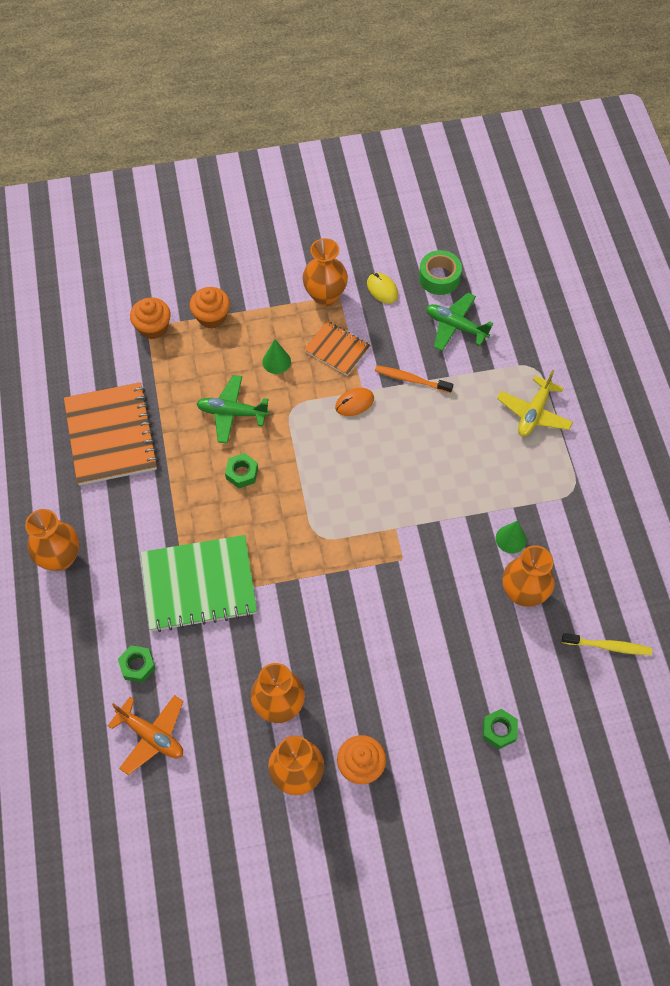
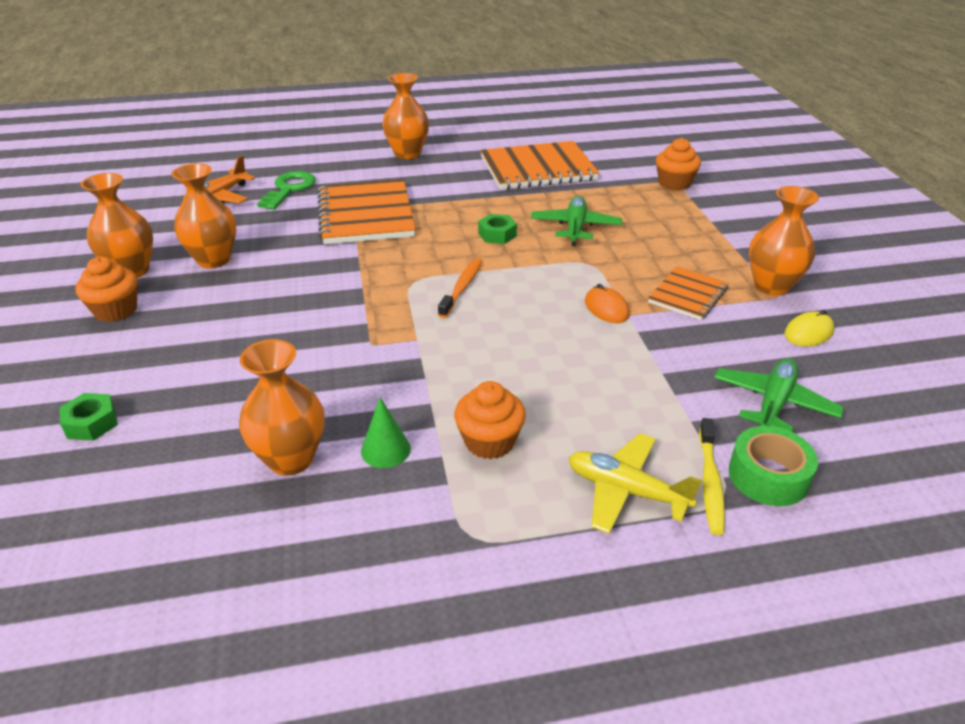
camera: 90 degrees right, 25 degrees down
(137, 666) = (289, 189): green nut -> green key
(199, 584) = (366, 215): green notebook -> orange notebook
(211, 317) = (702, 213): orange cupcake -> orange cupcake (489, 441)
(276, 361) = (654, 253): green cone -> none
(411, 380) = (657, 357): orange toothbrush -> orange toothbrush (462, 288)
(439, 278) = (863, 388): green tape -> green tape (768, 476)
(608, 646) = (162, 562): yellow toothbrush -> yellow toothbrush (710, 482)

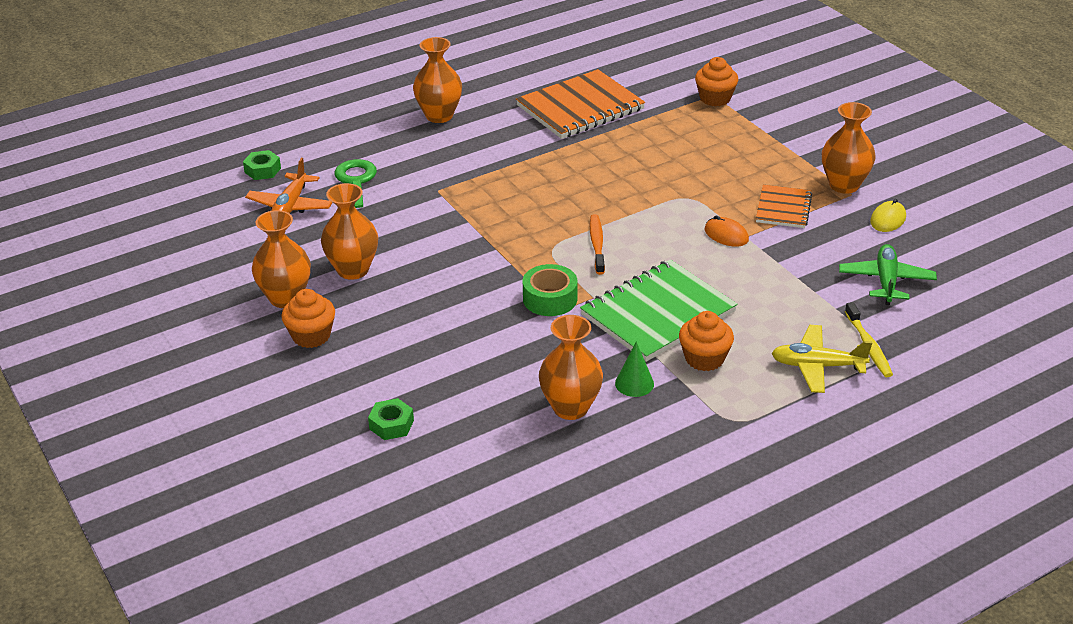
camera: 20 degrees left, 0 degrees up
(366, 215) = (455, 193): orange notebook -> none
(473, 374) = (658, 313): none -> green notebook
(497, 234) = (591, 187): green nut -> green nut (262, 170)
(575, 227) = (655, 164): green plane -> none
(768, 476) = (903, 332): green tape -> green tape (550, 299)

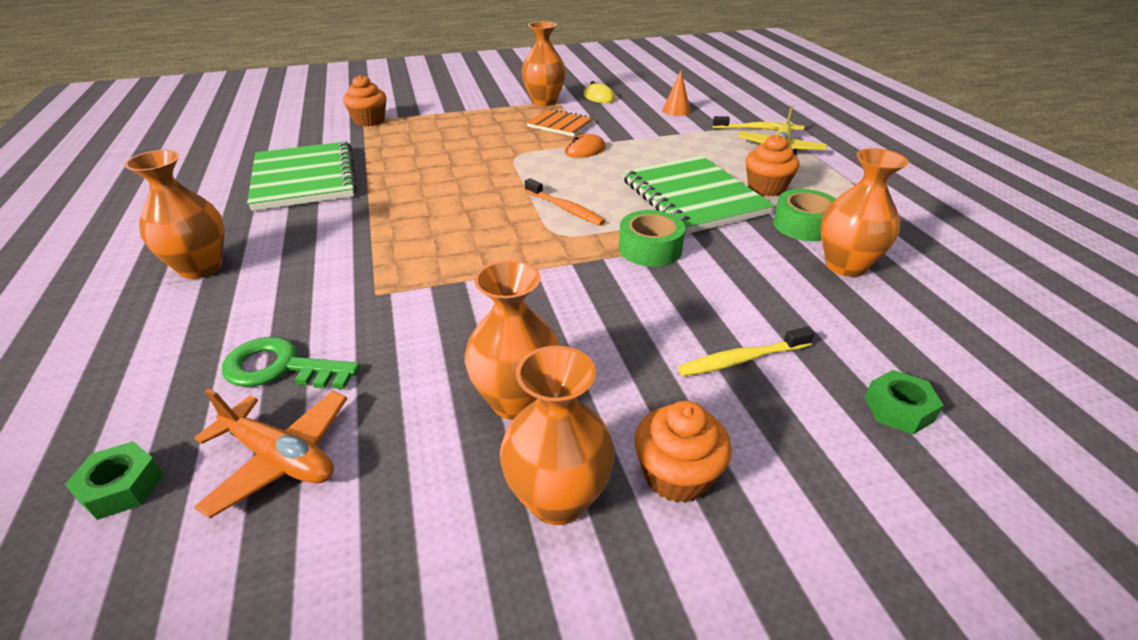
camera: 75 degrees left, 0 degrees up
(421, 355) = (742, 359): none -> yellow toothbrush
(580, 107) = (304, 178): orange notebook -> green notebook
(597, 245) = (565, 208): orange toothbrush -> orange toothbrush turned 150 degrees counterclockwise
(634, 383) = (803, 225): green cone -> green tape
(886, 281) = (676, 110): green plane -> orange cone

